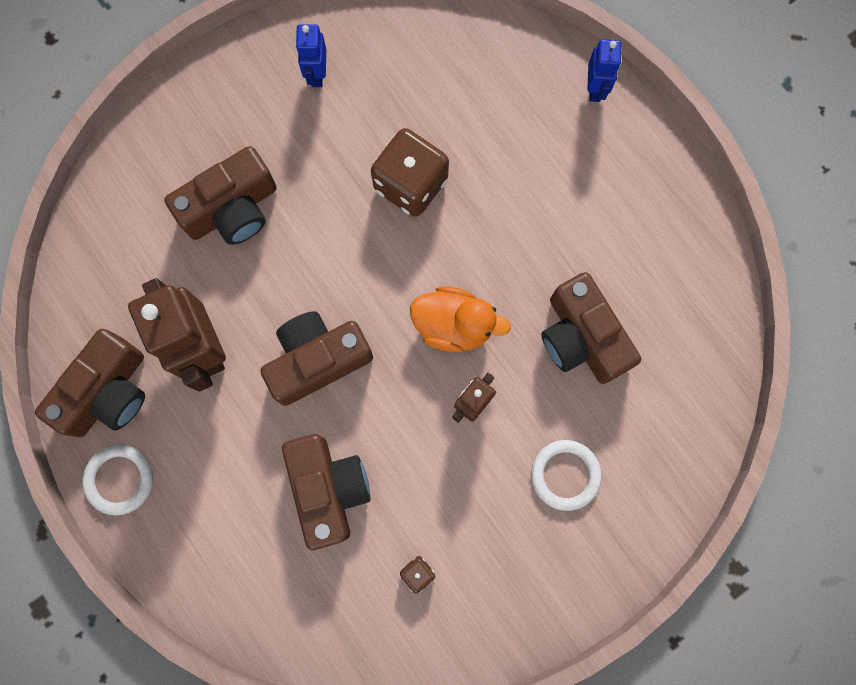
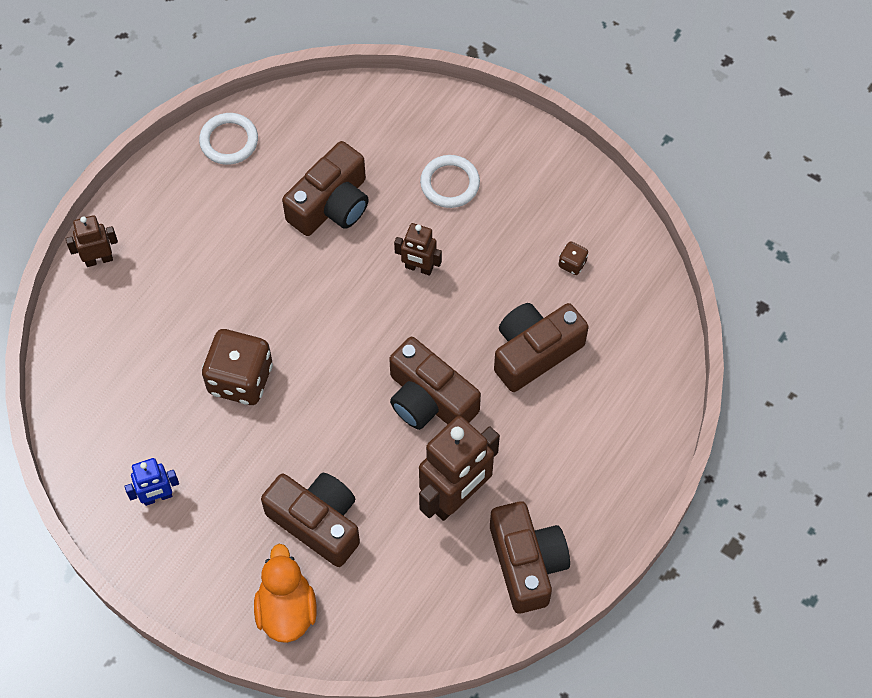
camera: 110 degrees left, 15 degrees down
(108, 392) = (527, 563): brown camera -> brown camera turned 60 degrees clockwise
(120, 479) = (597, 521): white ring -> white ring (229, 141)
(454, 325) = (357, 303): orange duck -> orange duck (286, 609)
(595, 88) = (99, 259): blue robot -> brown robot

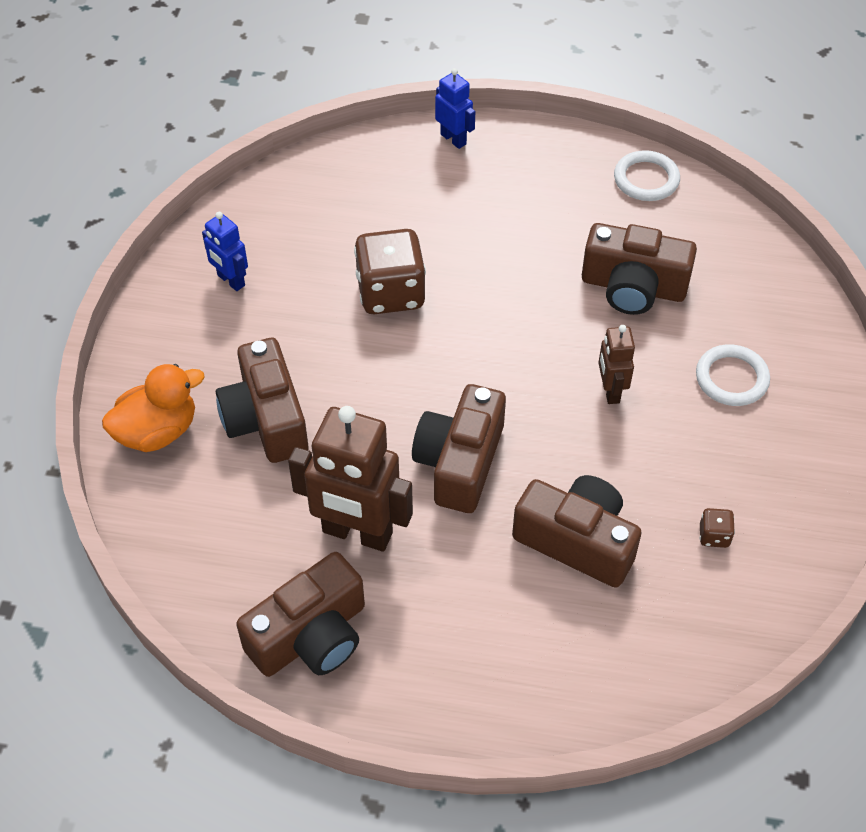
camera: 65 degrees right, 10 degrees down
(99, 259) = (453, 139): brown robot -> blue robot
(317, 522) = (266, 419): brown camera -> brown camera turned 150 degrees clockwise

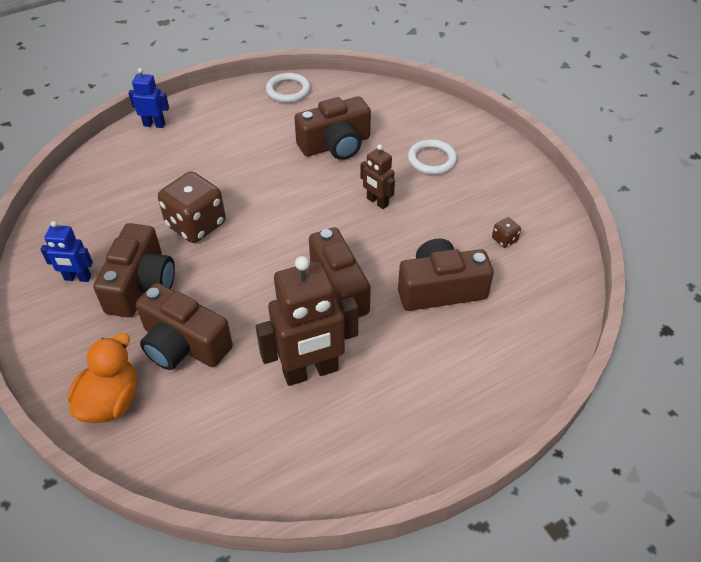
camera: 40 degrees left, 5 degrees down
(311, 636) = (343, 453): brown camera -> brown camera (141, 285)

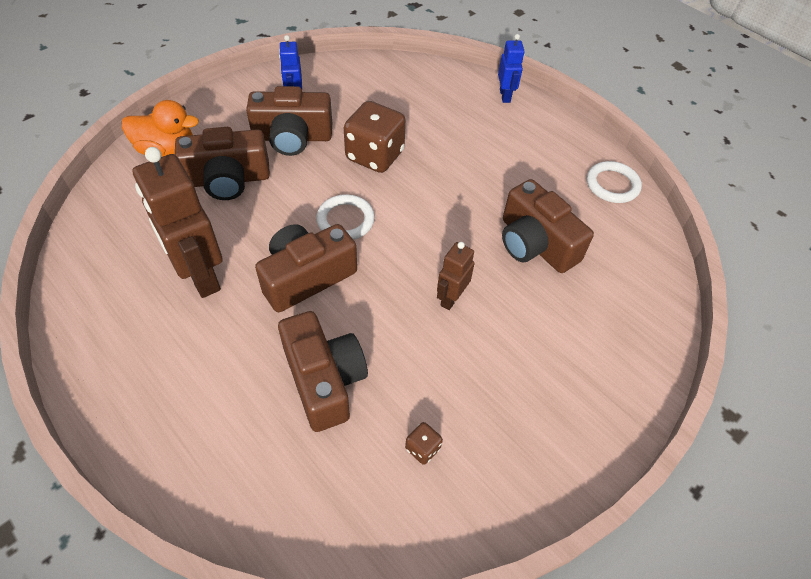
camera: 75 degrees right, 5 degrees up
(183, 344) = (228, 179): brown camera -> brown camera turned 120 degrees counterclockwise
(432, 160) = (548, 347): white ring -> white ring (345, 220)

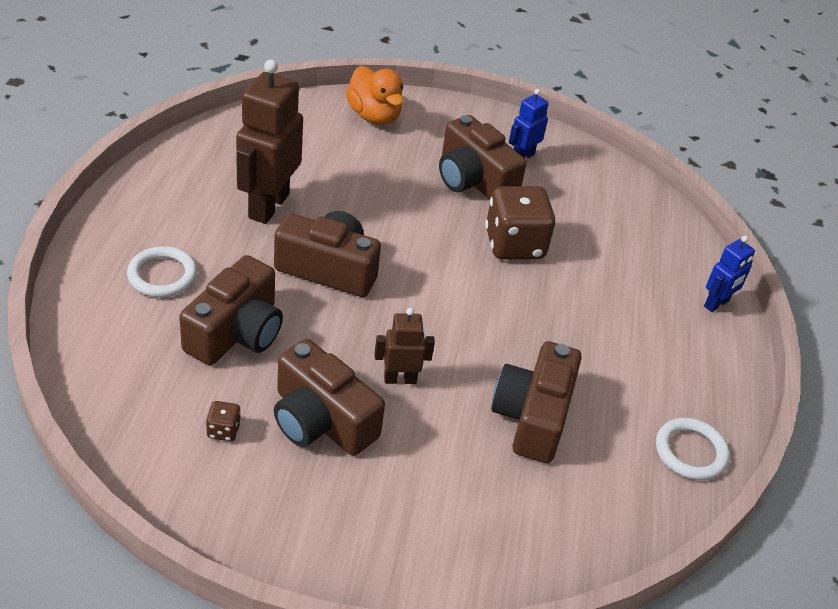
camera: 50 degrees right, 10 degrees down
(228, 179) = (382, 167): brown camera -> brown camera (321, 420)
(345, 220) = (416, 263): white ring -> white ring (162, 275)

